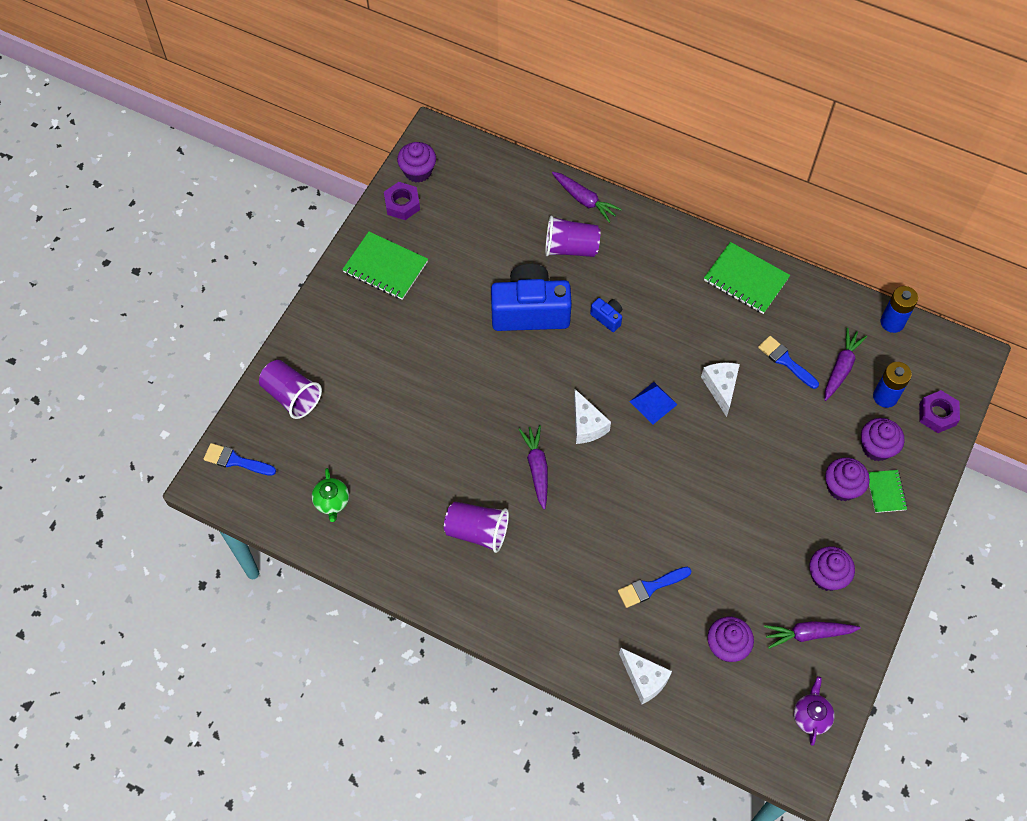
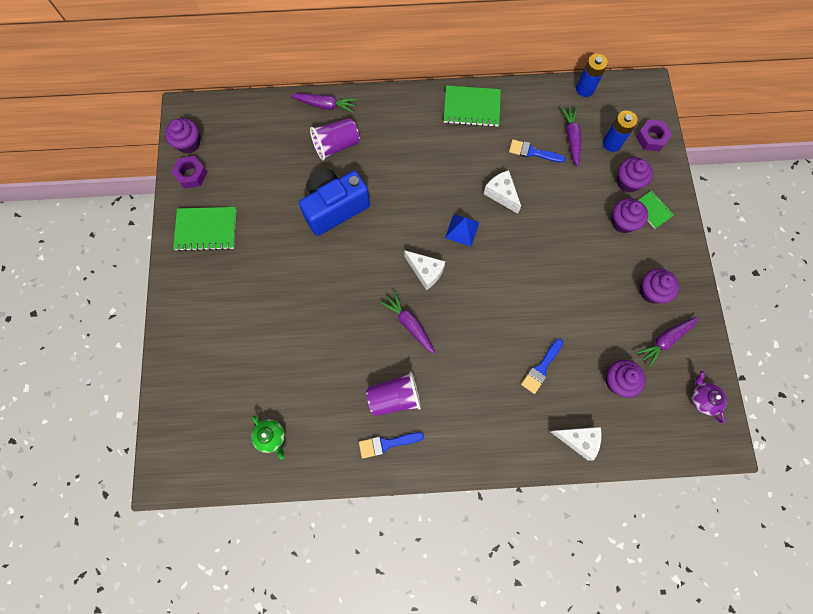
camera: 30 degrees left, 10 degrees up
(236, 461) = (175, 447): blue brush -> blue brush (387, 443)
(291, 396) = (190, 369): purple cup -> none
(607, 318) = (393, 184): blue camera -> none

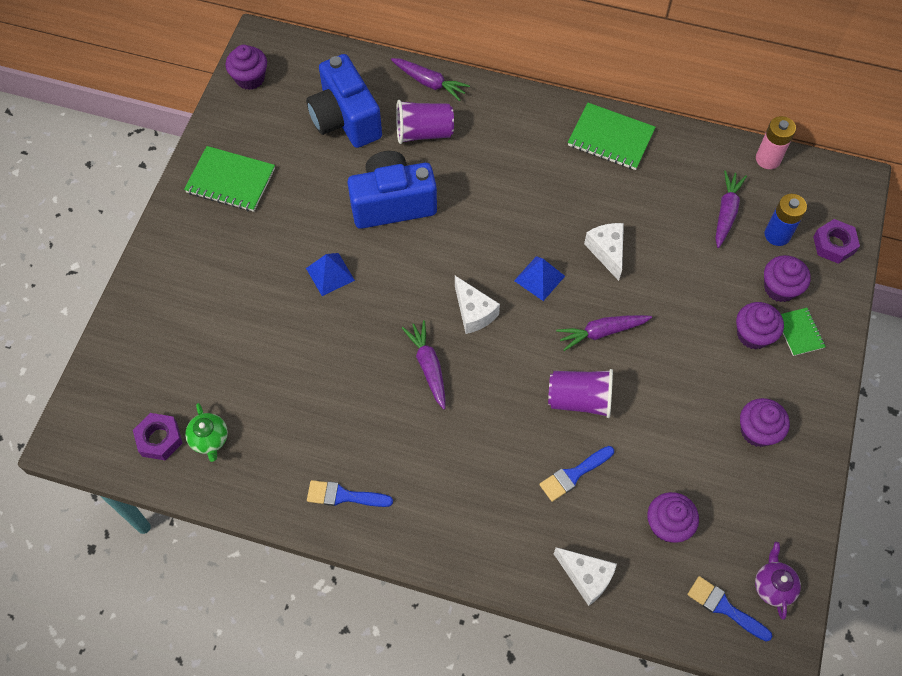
camera: 20 degrees right, 10 degrees down
(191, 174) = (238, 114): purple nut -> purple nut (159, 439)
(274, 153) = (345, 119): none -> blue camera
(310, 278) = (330, 274): none -> blue pyramid
(394, 397) = (375, 445): purple cup -> purple cup (579, 400)
(533, 152) = (668, 214): blue brush -> blue brush (724, 607)
(584, 89) = (768, 159): blue battery -> pink battery
(665, 340) = (751, 497): purple carrot -> purple carrot (601, 332)

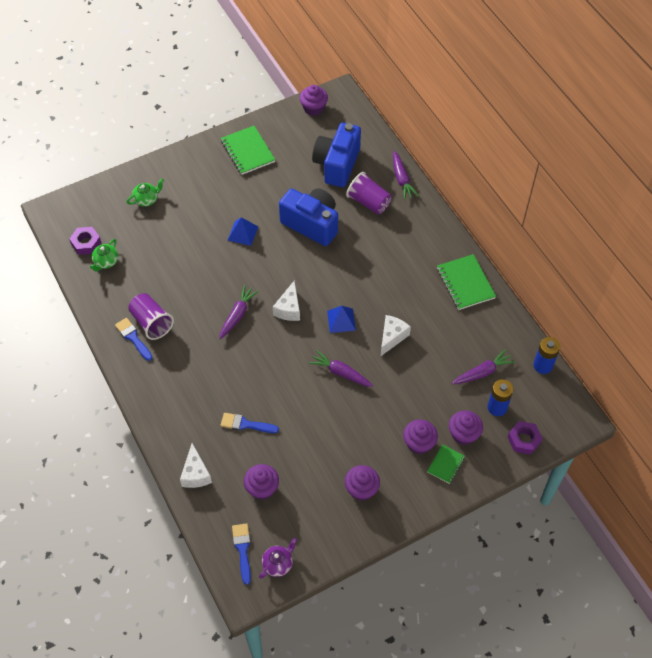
camera: 45 degrees right, 5 degrees down
(174, 328) = (147, 199): none -> green teapot
(579, 400) = (290, 394): purple cup -> purple cup (151, 322)
(768, 159) = (543, 365): pink battery -> blue battery

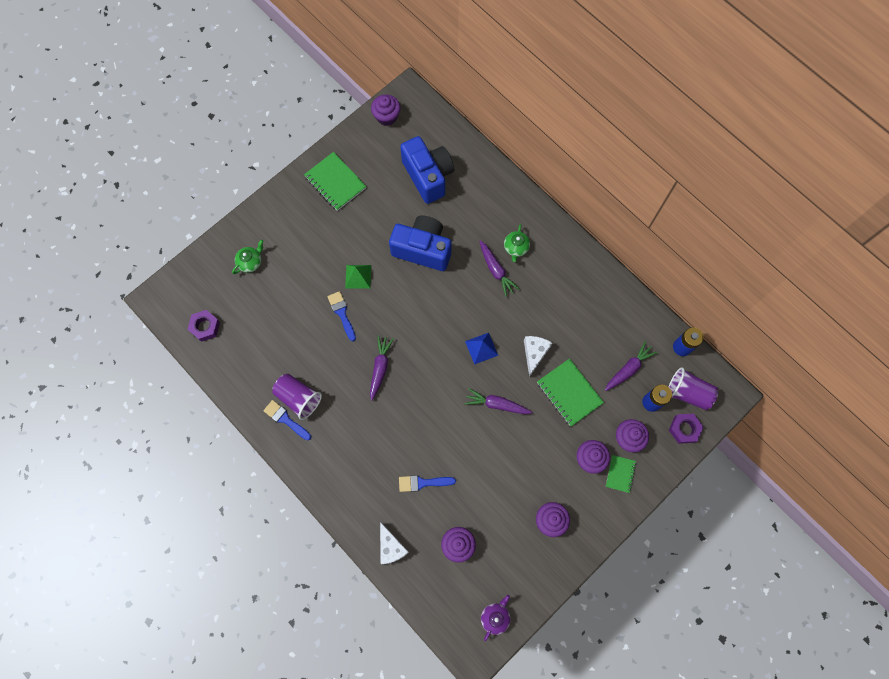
camera: 15 degrees left, 15 degrees up
(106, 262) = (232, 342): green teapot -> green teapot (516, 248)
(242, 549) = (458, 612): blue brush -> blue brush (342, 313)
(243, 233) = (358, 276): blue pyramid -> green pyramid
(289, 309) = (428, 348): white cheese -> none
(337, 164) = (428, 176): blue camera -> blue camera turned 150 degrees clockwise
(369, 202) = (471, 211): purple cup -> purple cup (688, 393)
(402, 179) = (496, 177): purple carrot -> purple carrot (496, 270)
(465, 283) = (588, 277): green notebook -> green notebook (569, 393)

